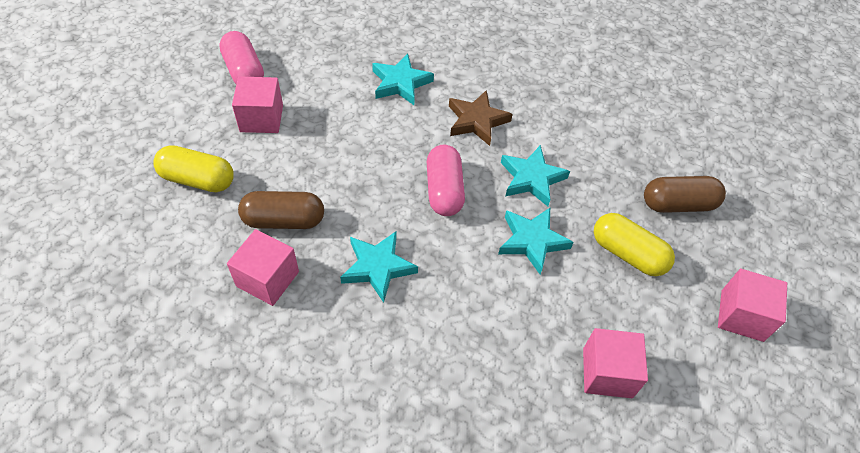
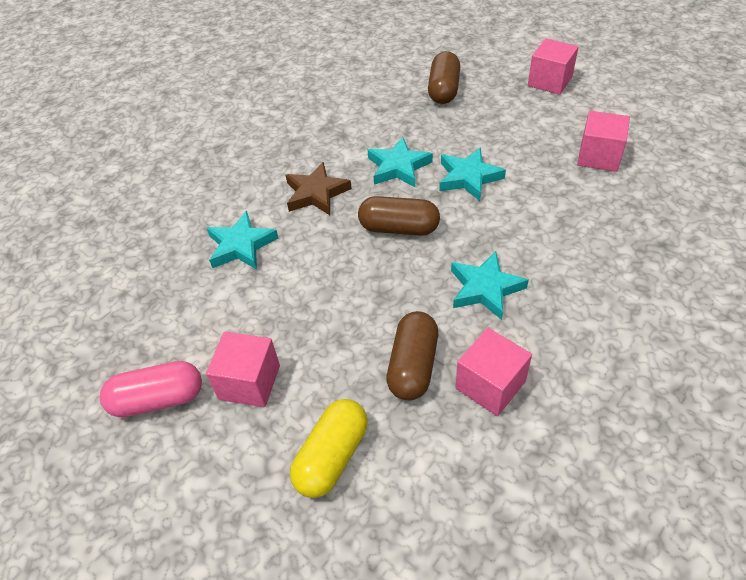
camera: 70 degrees left, 5 degrees down
(444, 190) = (399, 228): pink capsule -> brown capsule
(628, 254) = (489, 125): yellow capsule -> none

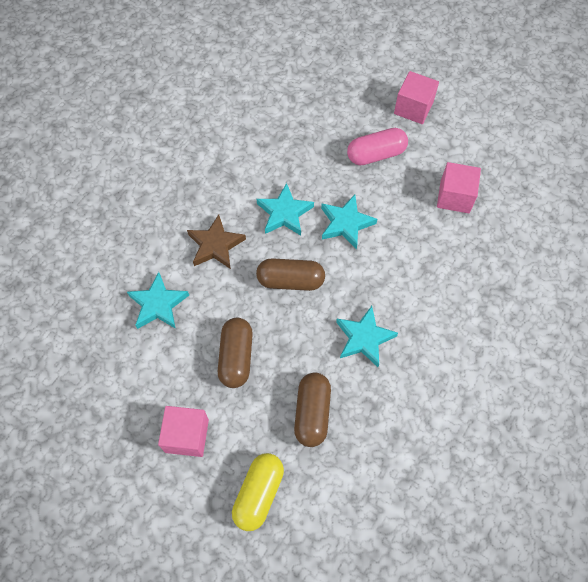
camera: 10 degrees left, 15 degrees up
(158, 399) = (117, 455): pink capsule -> pink capsule (376, 154)
(444, 90) = (318, 119): brown capsule -> brown capsule (236, 357)
(490, 385) = (371, 426): pink cube -> none

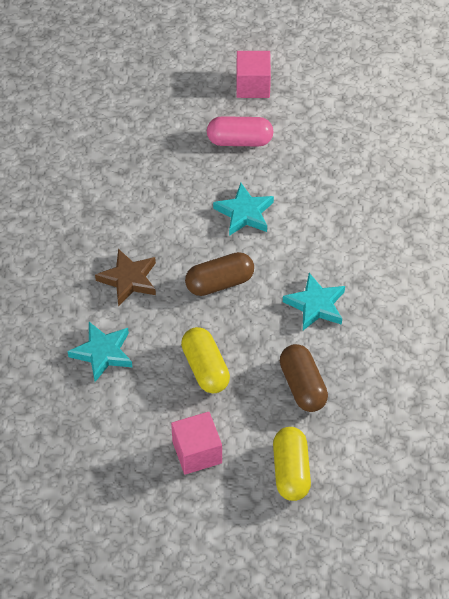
camera: 25 degrees left, 10 degrees down
(236, 357) = (205, 368): brown capsule -> yellow capsule
(284, 213) = (180, 226): turquoise star -> none
(376, 154) = (239, 141): pink capsule -> pink capsule turned 45 degrees clockwise
(455, 197) = (334, 152): pink cube -> none

